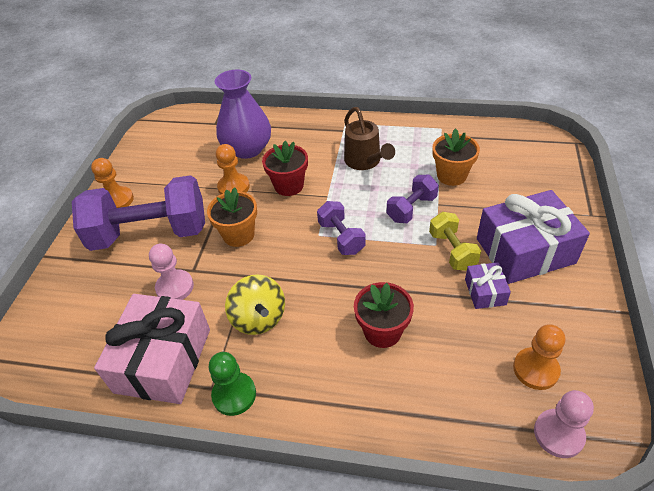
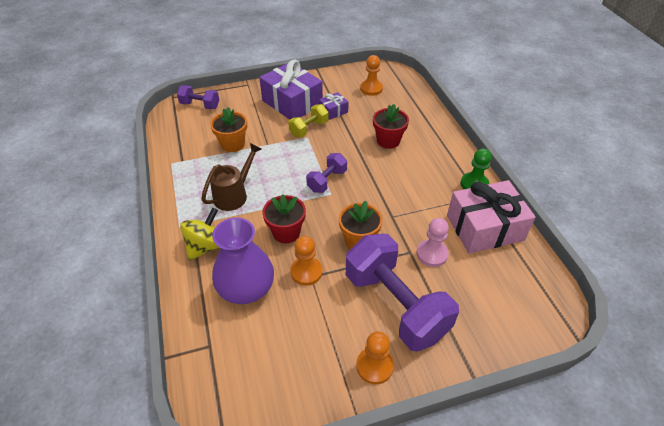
camera: 120 degrees left, 0 degrees up
(259, 318) = (420, 195): yellow spinning top -> yellow spinning top (206, 246)
(411, 209) = (279, 155): purple dumbbell -> purple dumbbell (200, 105)
(558, 434) = (399, 79): pink pawn -> none

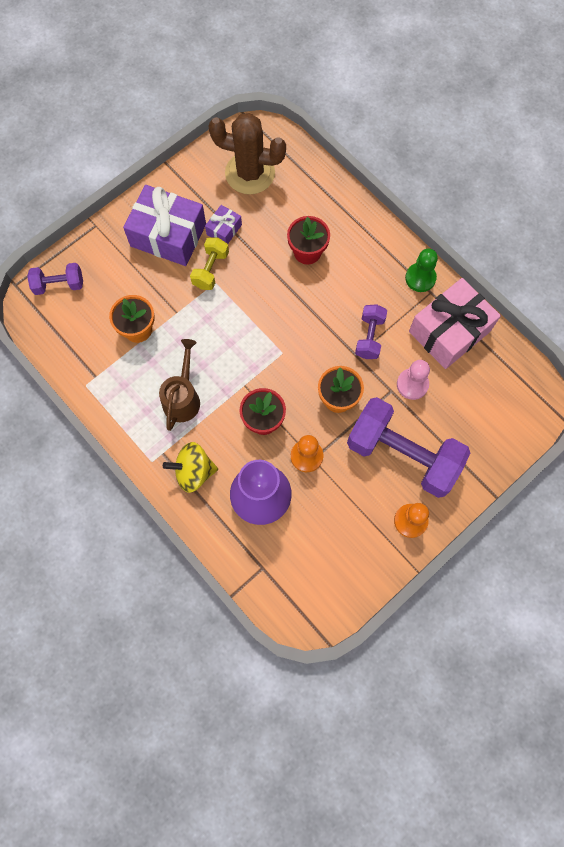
camera: 25 degrees left, 25 degrees up
(206, 246) = (194, 472): yellow spinning top -> yellow spinning top turned 105 degrees counterclockwise
(327, 181) = (269, 337): purple dumbbell -> purple dumbbell (369, 337)
(371, 89) = (250, 173): orange pawn -> brown cactus

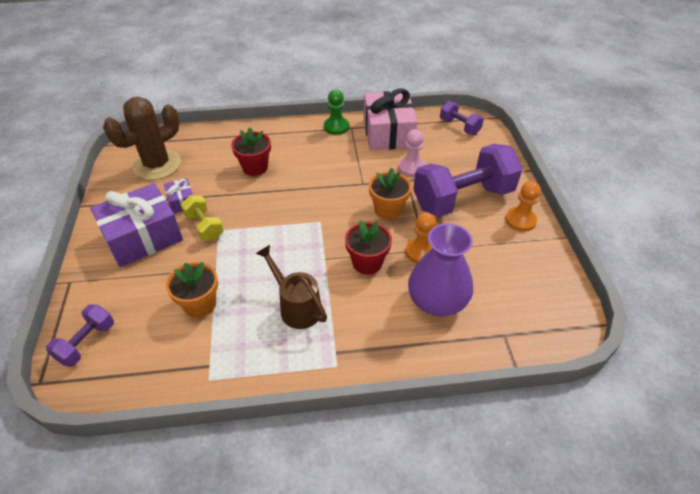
camera: 55 degrees left, 25 degrees down
(194, 472) = (374, 337): yellow spinning top -> none
(369, 337) = (355, 170): purple dumbbell -> purple dumbbell (459, 127)

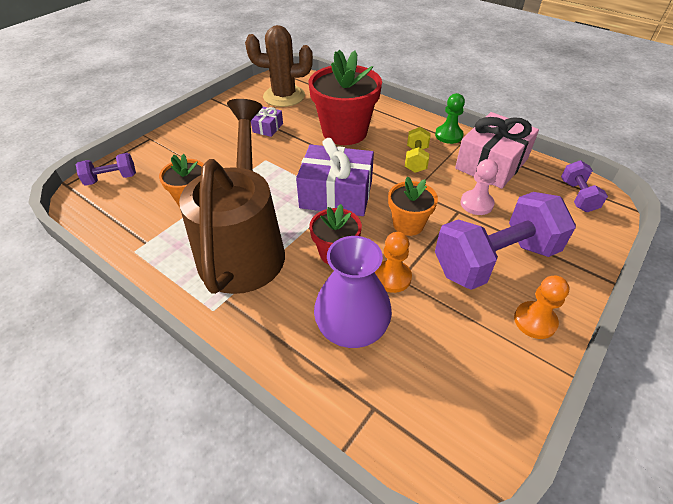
camera: 45 degrees right, 0 degrees up
(143, 237) = (218, 136): purple gift -> purple gift (336, 194)
(204, 227) = (260, 152): yellow dumbbell -> yellow dumbbell (416, 159)
(255, 167) = (344, 132): red flower pot -> red flower pot, size x1.81
(296, 306) = (244, 246): brown watering can -> brown watering can, size x2.06
(463, 199) = (495, 260): purple dumbbell -> purple dumbbell turned 45 degrees counterclockwise

